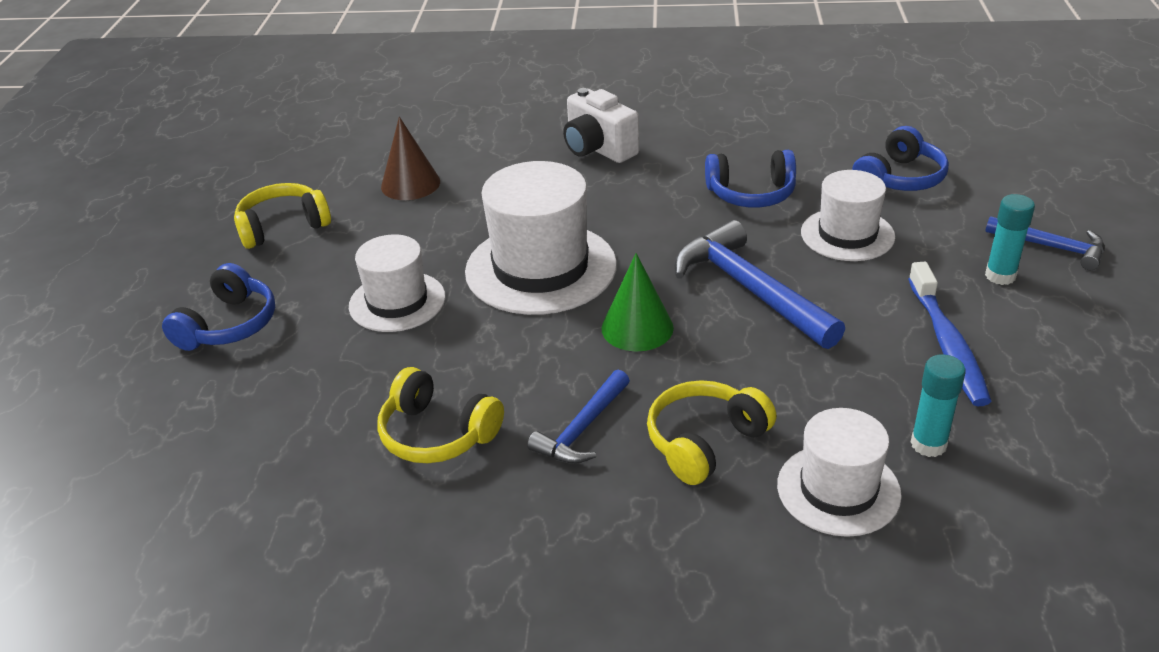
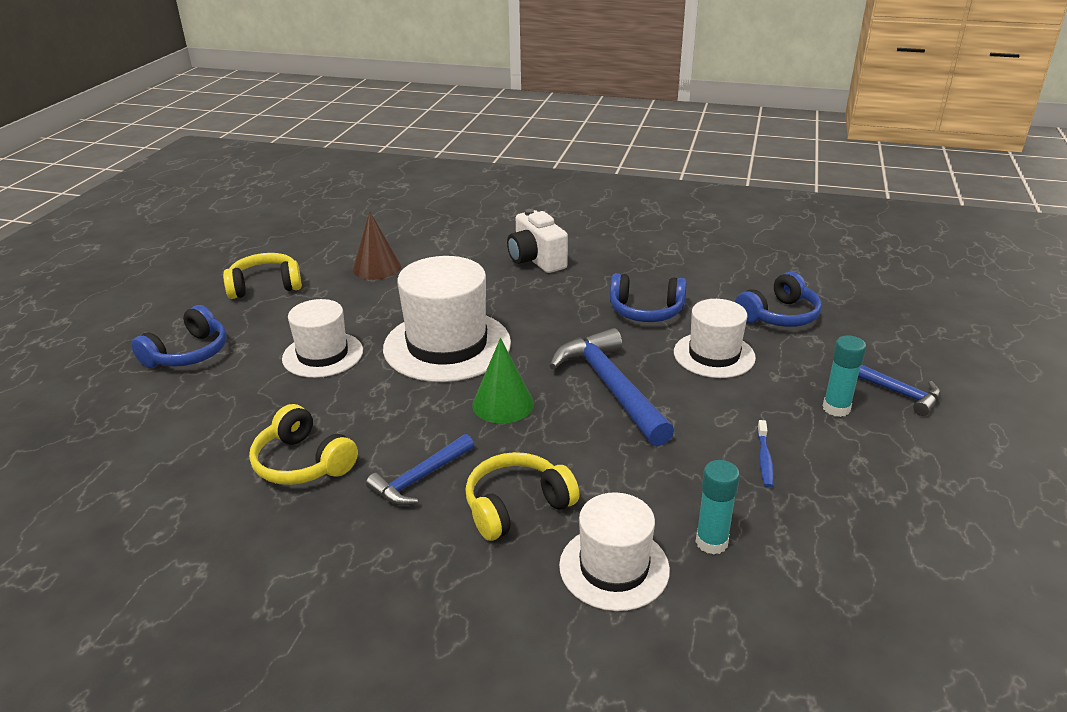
camera: 10 degrees right, 5 degrees down
(947, 344) = (764, 459): blue toothbrush -> blue toothbrush, size x0.51

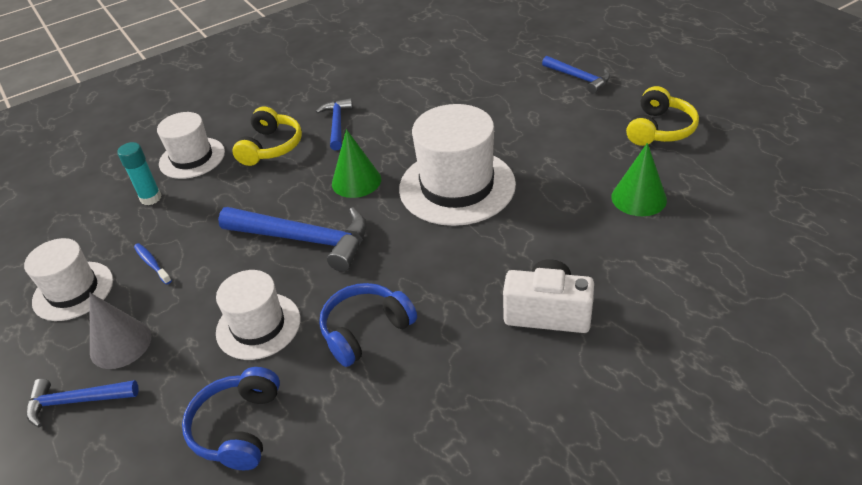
camera: 135 degrees right, 10 degrees up
(188, 353) = (579, 78): blue headphones -> blue hammer
(303, 463) = (404, 92): yellow headphones -> none
(323, 355) = (513, 128): white hat -> white hat (73, 291)
(377, 267) = (639, 198): brown cone -> green cone
(836, 408) = (120, 344): turquoise glue stick -> grey cone

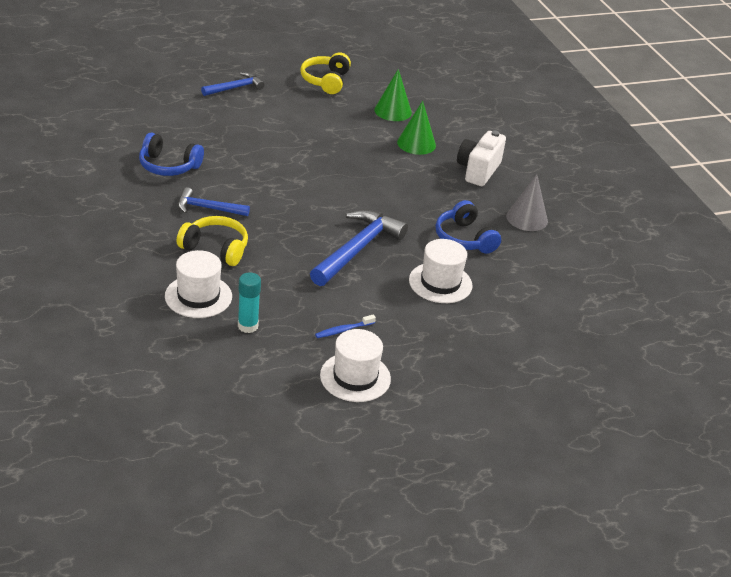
camera: 85 degrees left, 5 degrees down
(76, 401) = (480, 375): blue hammer -> none
(120, 344) = (430, 351): grey cone -> grey cone (527, 218)
(238, 428) = (527, 302): blue headphones -> blue headphones (168, 166)
(356, 181) = (299, 213): green cone -> green cone (416, 143)
(457, 186) = (336, 171): white hat -> none
(659, 129) = (325, 81): yellow headphones -> yellow headphones turned 120 degrees counterclockwise

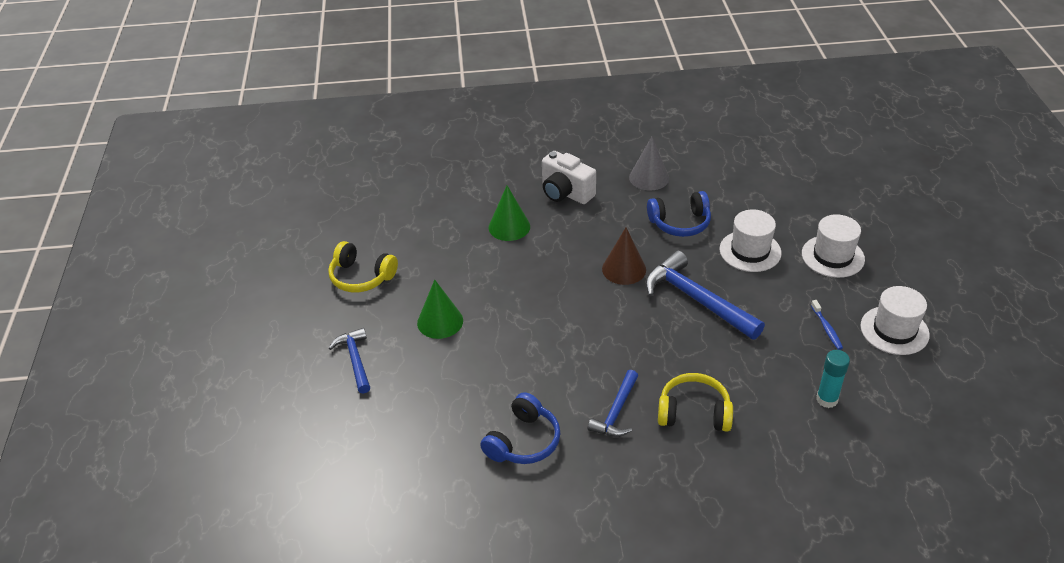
camera: 70 degrees left, 5 degrees up
(198, 296) = (780, 435): white hat -> white hat (832, 256)
(215, 248) = (694, 412): yellow headphones -> yellow headphones turned 60 degrees clockwise
(384, 207) = (624, 269): none -> brown cone
(393, 111) = (441, 233): green cone -> green cone (440, 321)

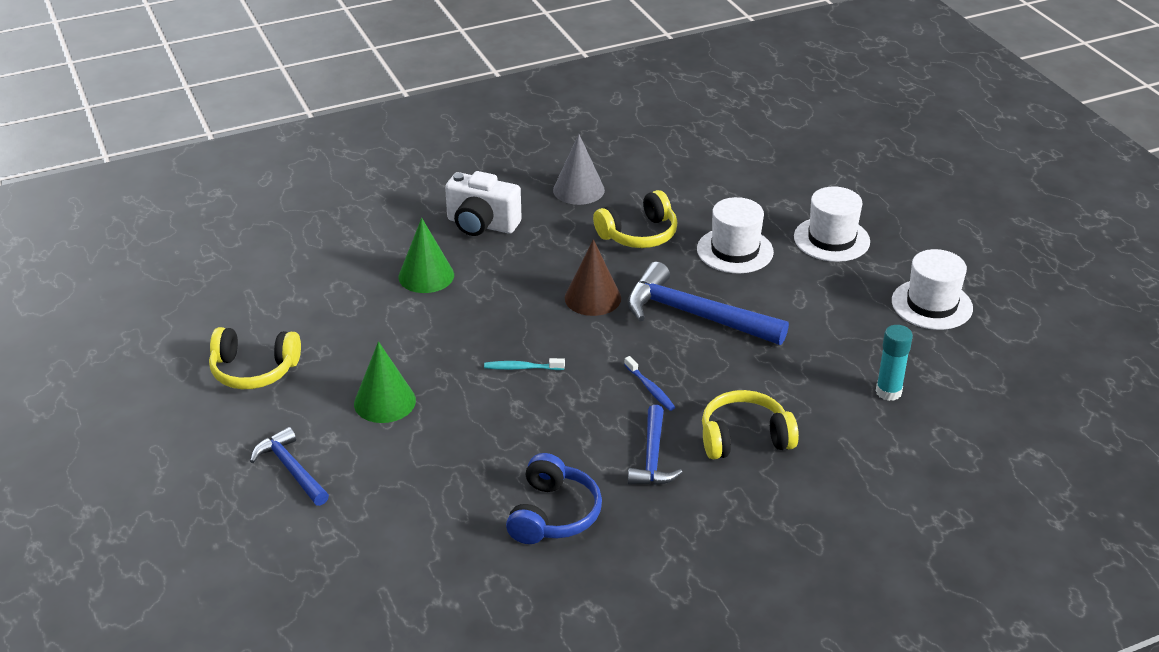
camera: 20 degrees left, 5 degrees down
(548, 316) = (522, 368): none -> turquoise toothbrush
(680, 223) = (639, 234): blue headphones -> yellow headphones
(826, 328) = (857, 317): blue toothbrush -> blue toothbrush (650, 389)

